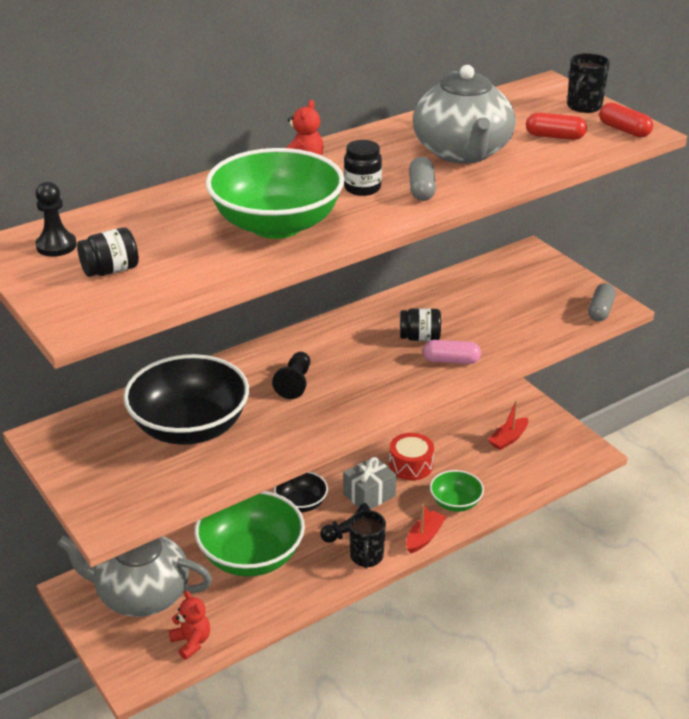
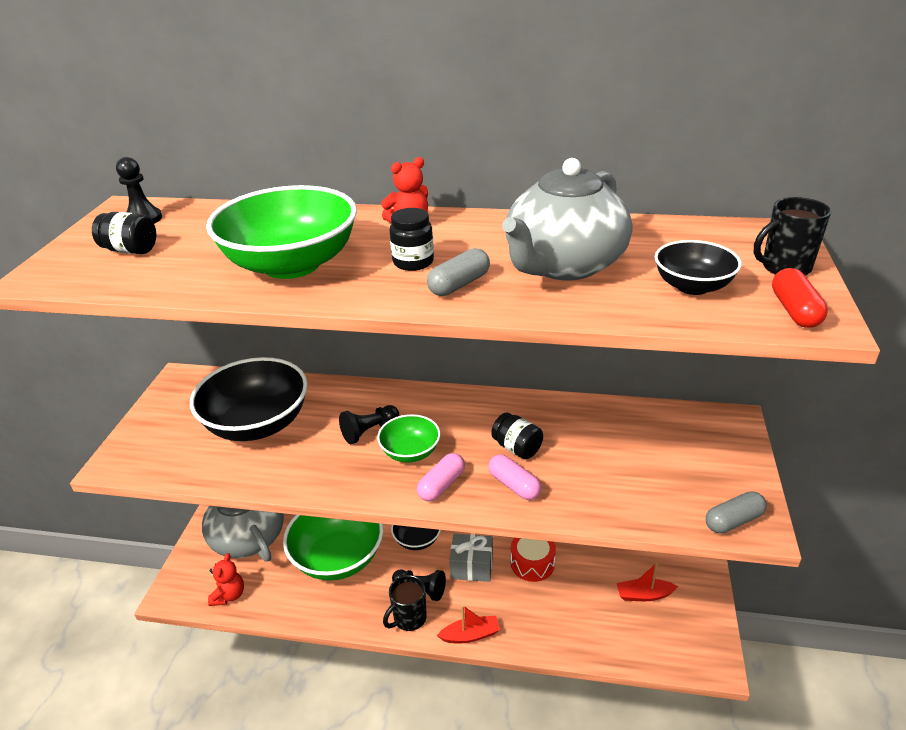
camera: 45 degrees right, 0 degrees up
(403, 387) = (441, 485): none -> pink capsule
(455, 503) = (530, 622): green bowl -> green bowl (410, 452)
(555, 136) = (692, 286): red capsule -> black bowl

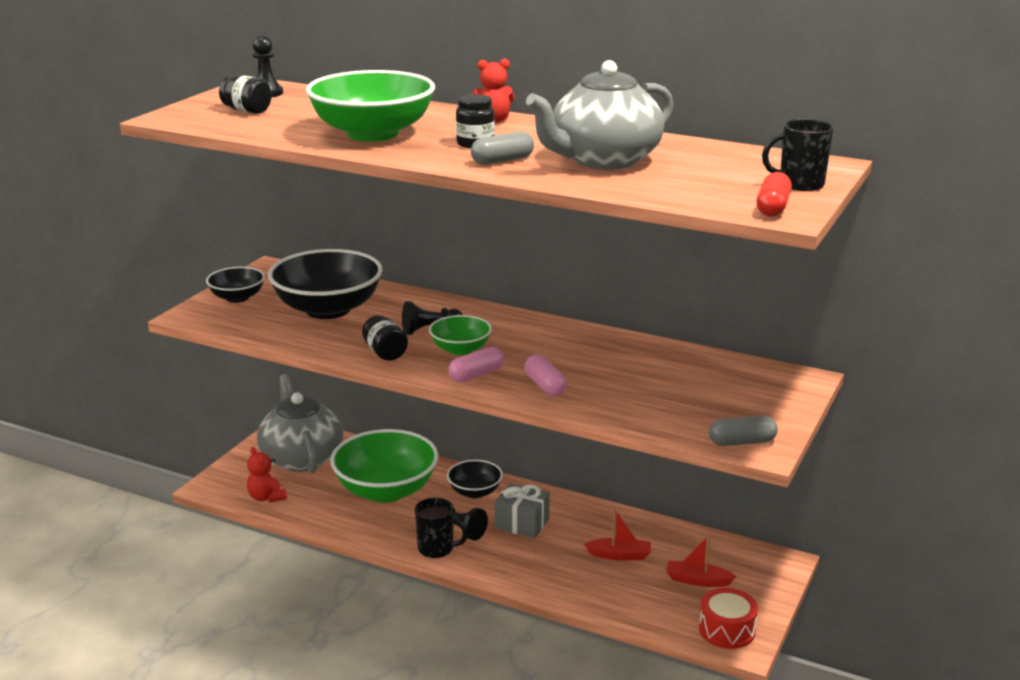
camera: 15 degrees right, 10 degrees down
(229, 595) = (266, 497): red teddy bear -> red teddy bear turned 120 degrees clockwise
(409, 618) = (437, 549): black mug -> black mug turned 135 degrees counterclockwise
(470, 635) = (493, 573): red boat -> red boat (619, 555)
(517, 448) = (565, 363): black jar -> black jar (385, 353)
(532, 563) = (588, 533): red drum -> red drum (727, 630)
(692, 286) = (701, 184): black bowl -> black bowl (237, 297)

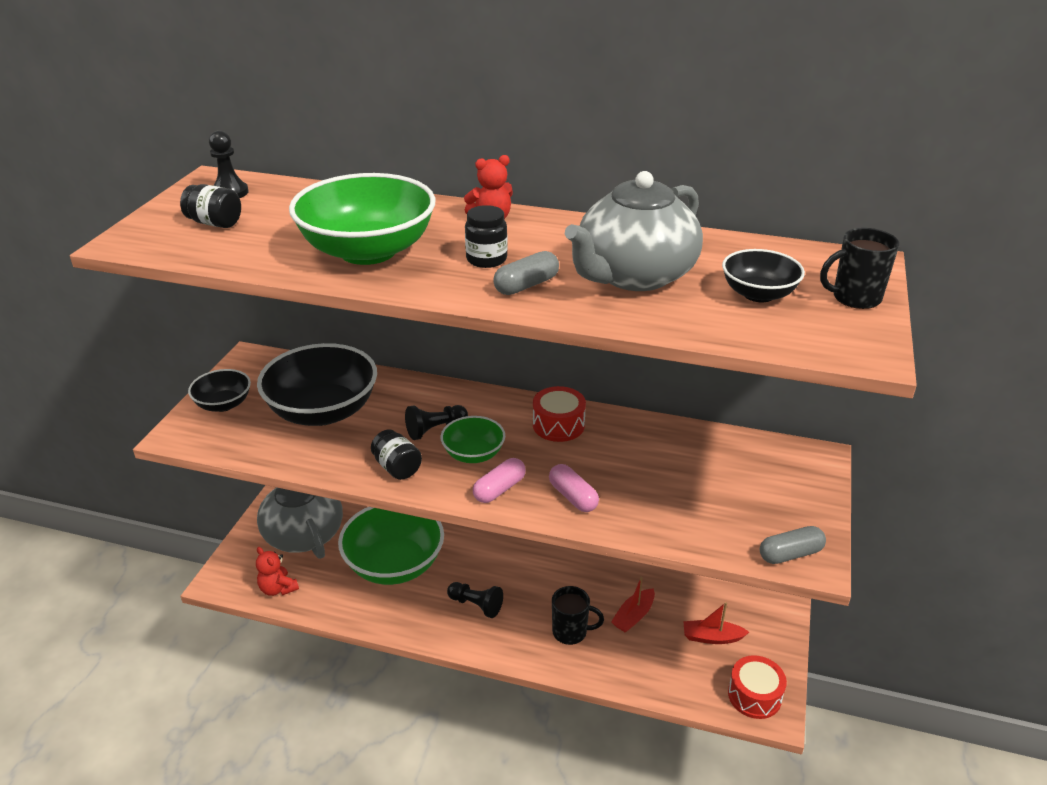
camera: 10 degrees left, 10 degrees up
(437, 549) = (459, 632): black mug -> black mug (570, 632)
(475, 492) = (480, 555): black bowl -> black bowl (758, 294)
(522, 523) = (533, 588): grey gift -> none
(551, 336) = (558, 425): none -> red drum
(619, 555) = (633, 616): red boat -> red boat turned 135 degrees clockwise
(772, 207) = (847, 340): red capsule -> none

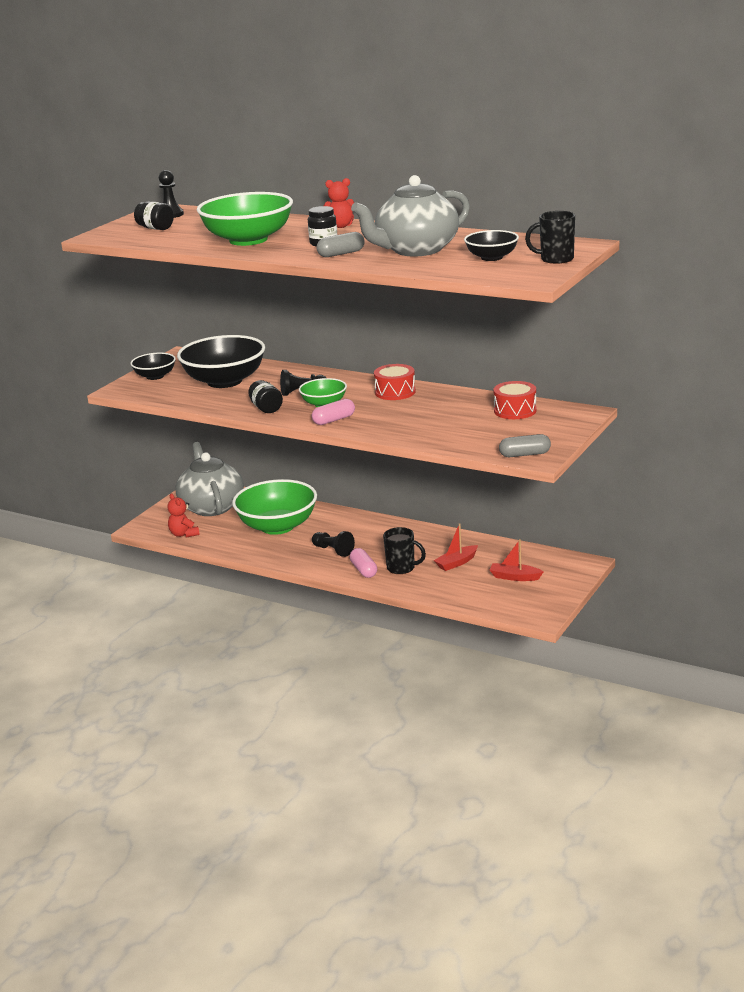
camera: 15 degrees right, 10 degrees down
(573, 497) = (385, 425): pink capsule -> pink capsule (364, 570)
(754, 695) = (531, 607): red drum -> red drum (515, 411)

